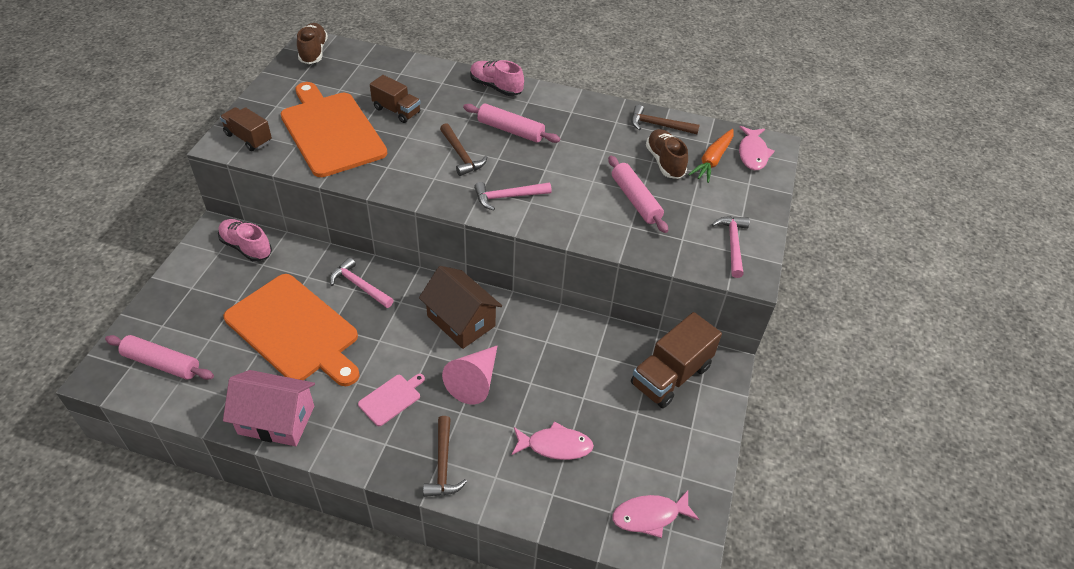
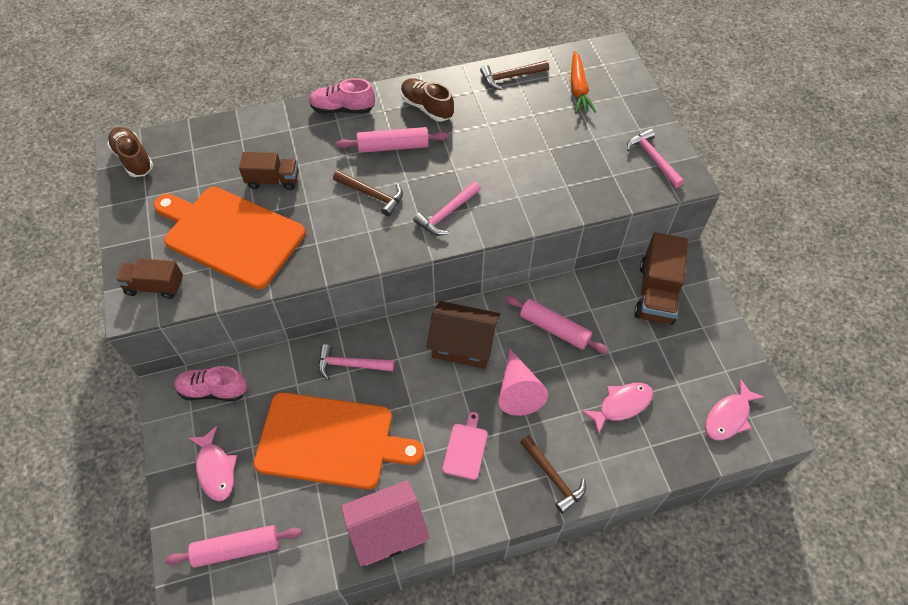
camera: 30 degrees left, 10 degrees up
(635, 200) = (550, 159): pink rolling pin -> pink rolling pin (554, 328)
(665, 162) = (543, 110): brown shoe -> brown shoe (427, 107)
(753, 153) = (603, 66): pink fish -> pink fish (215, 469)

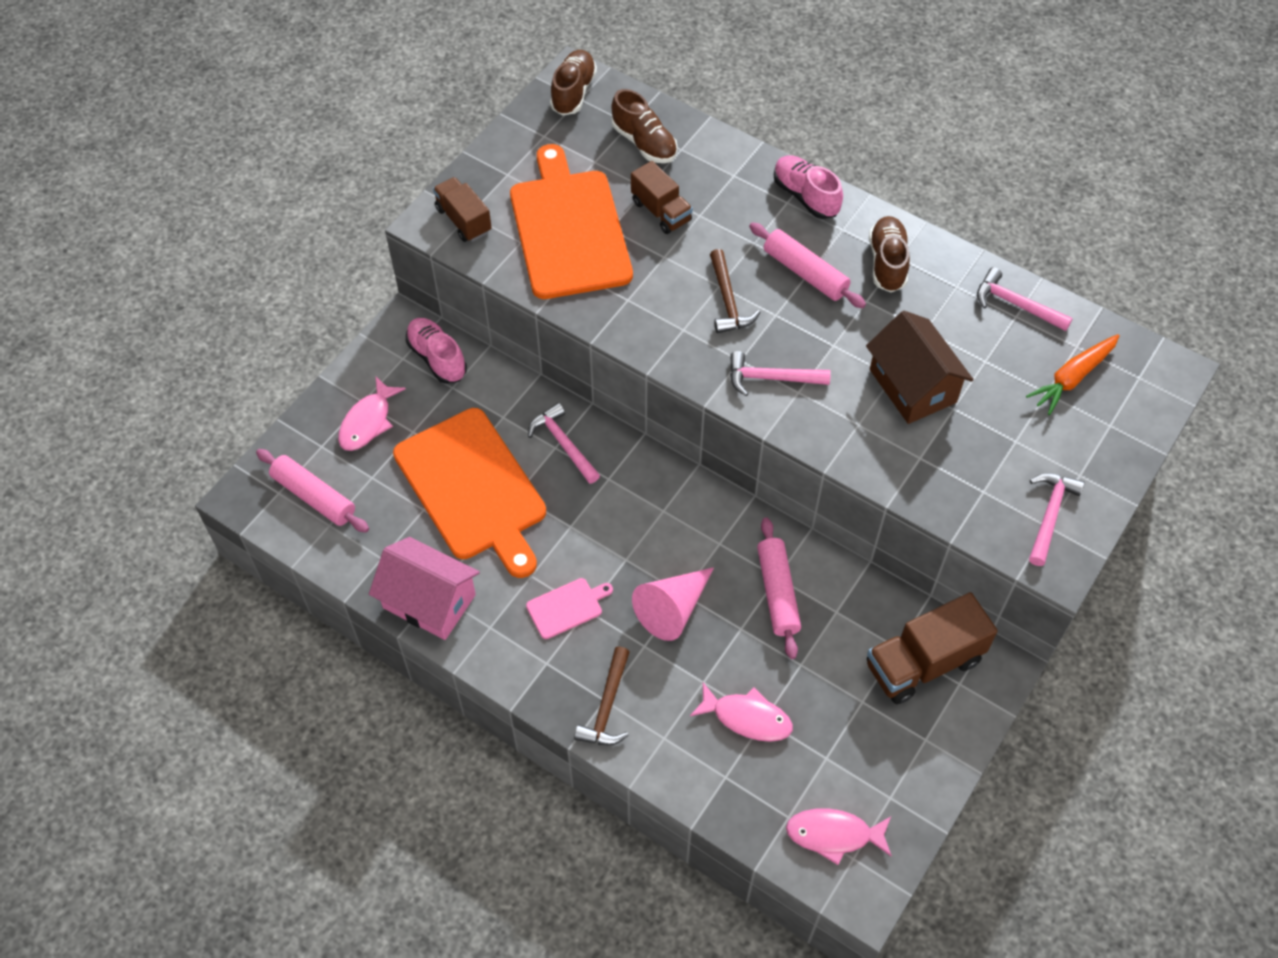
camera: 50 degrees right, 0 degrees up
(215, 152) = (644, 143): none -> brown shoe
(463, 344) = (677, 523): brown house -> brown house (912, 386)
(511, 77) = (1016, 305): brown hammer -> pink hammer

